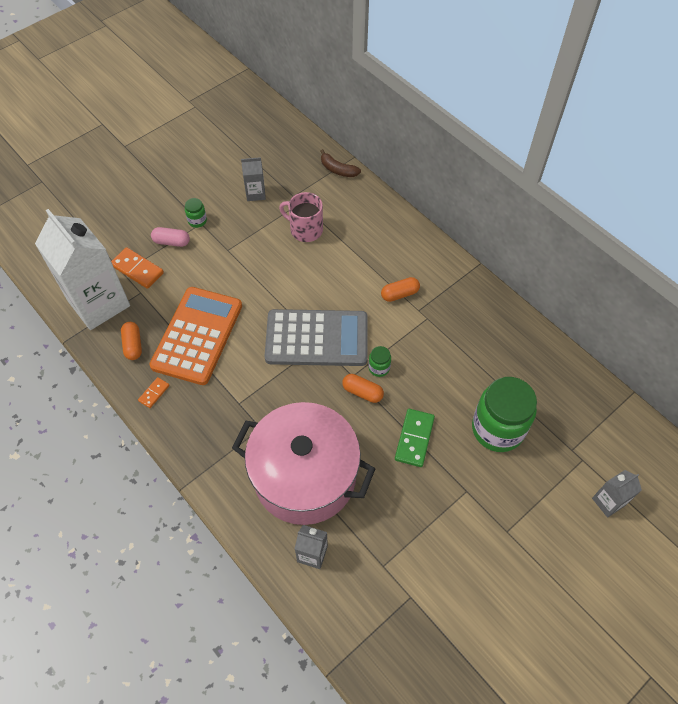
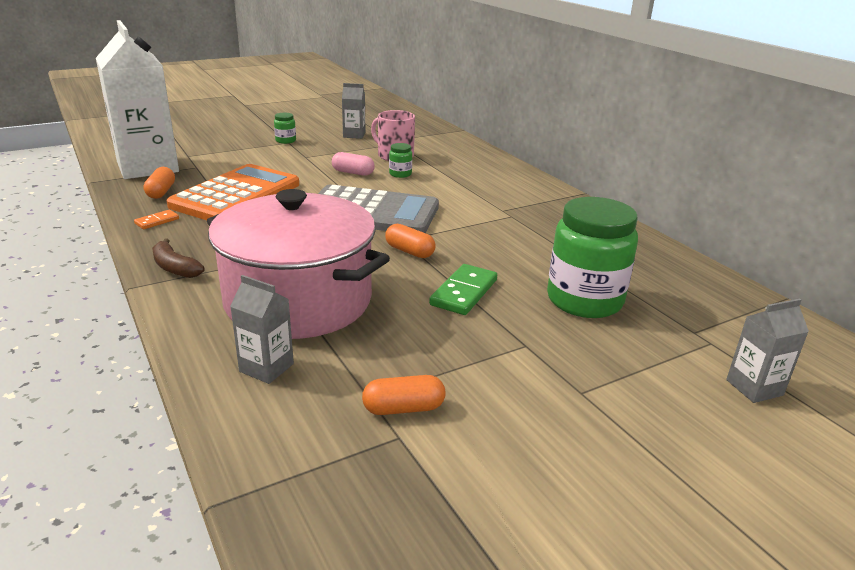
camera: 10 degrees right, 30 degrees down
(137, 269) = (204, 156): orange domino -> none
(171, 242) = (251, 147): pink capsule -> pink capsule (353, 173)
(338, 170) = (444, 133): brown banana -> brown banana (175, 267)
(379, 368) = (438, 238): green jar -> green jar (400, 174)
(399, 294) = (483, 199): orange capsule -> orange capsule (403, 408)

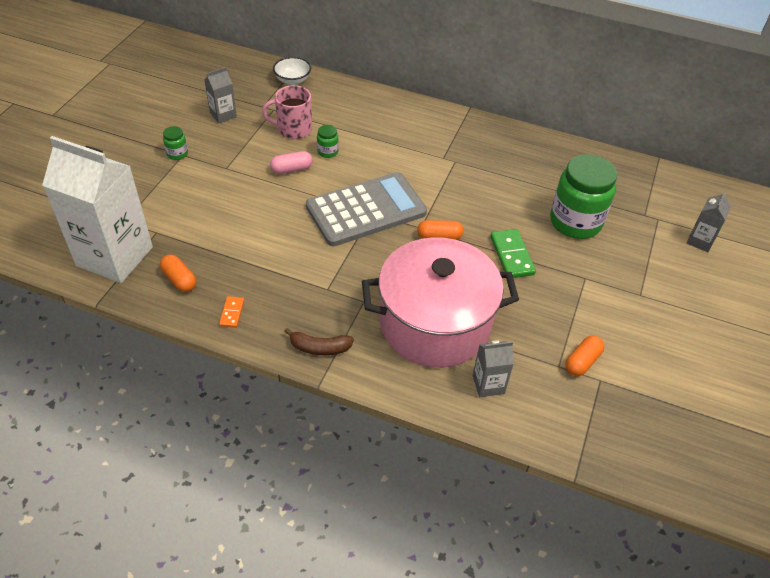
camera: 40 degrees left, 20 degrees up
(236, 195) = (244, 248): orange calculator -> none
(440, 136) = (292, 80): none -> white bowl

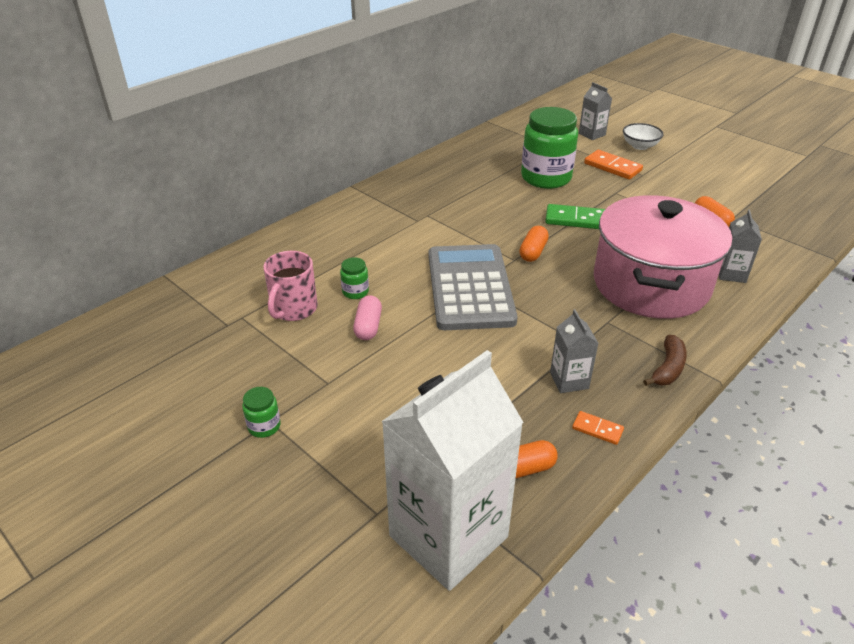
camera: 65 degrees left, 10 degrees down
(223, 115) = (214, 364): grey carton -> grey carton (569, 380)
(292, 80) = (197, 288): white bowl -> white bowl (640, 146)
(638, 268) = (612, 167): none -> orange domino

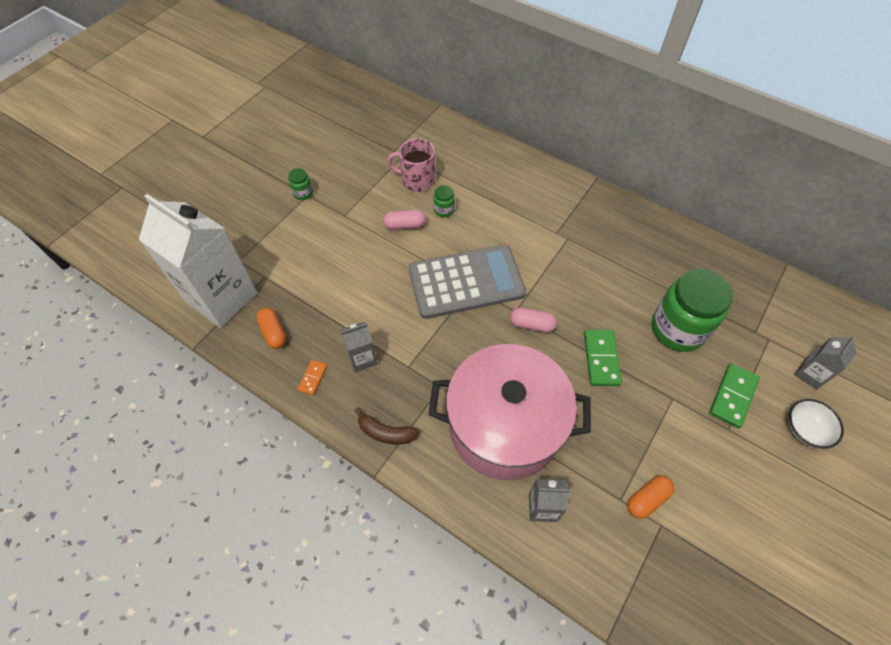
camera: 80 degrees right, 20 degrees up
(533, 252) = (532, 325): orange capsule -> pink capsule
(612, 167) = (733, 396): orange domino -> green domino

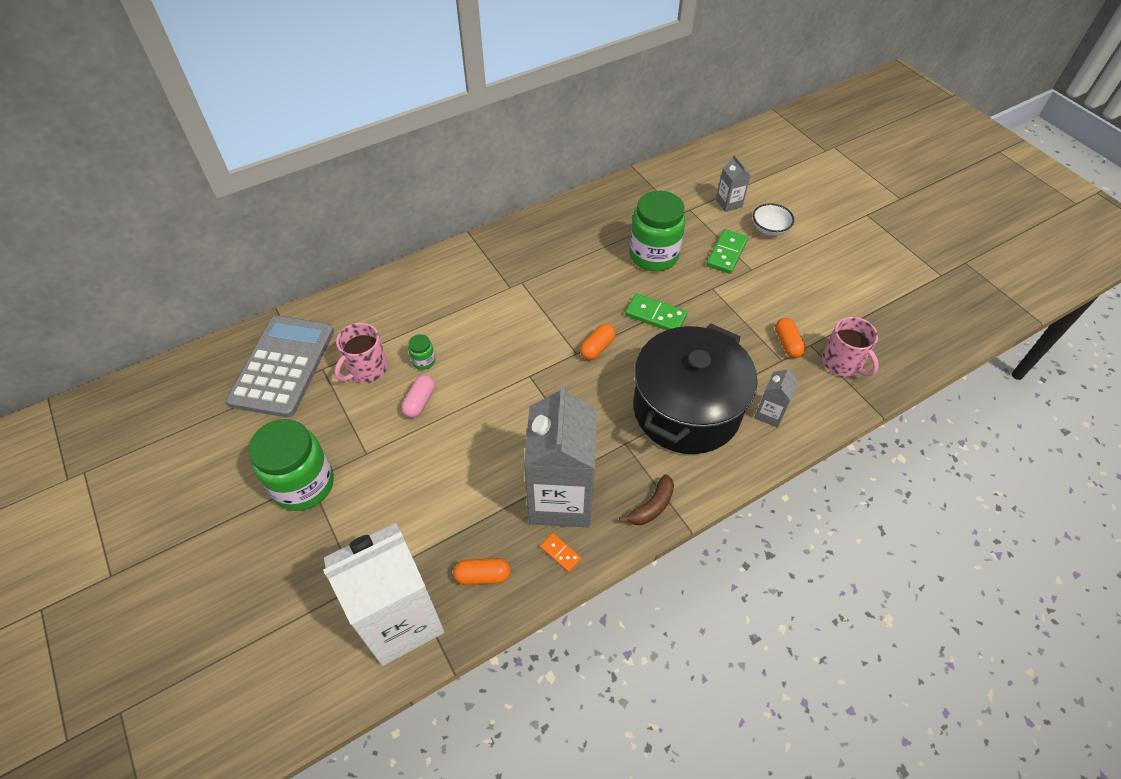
camera: 65 degrees left, 5 degrees down
(303, 193) = (303, 484): green jar -> green jar, size x2.36
(362, 358) = (561, 498): grey carton -> grey carton, size x2.27
(466, 282) = (522, 377): grey calculator -> grey calculator (283, 366)
(504, 425) = (686, 409): pink pot -> black pot
(532, 325) = (597, 347): pink capsule -> orange capsule
(658, 569) = (842, 363): none -> pink mug
(733, 396) = (726, 253): green domino -> green domino turned 60 degrees clockwise

